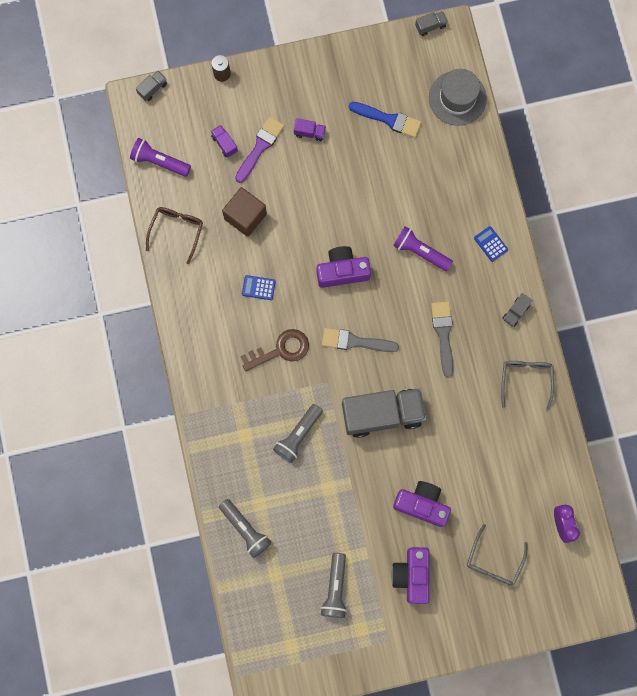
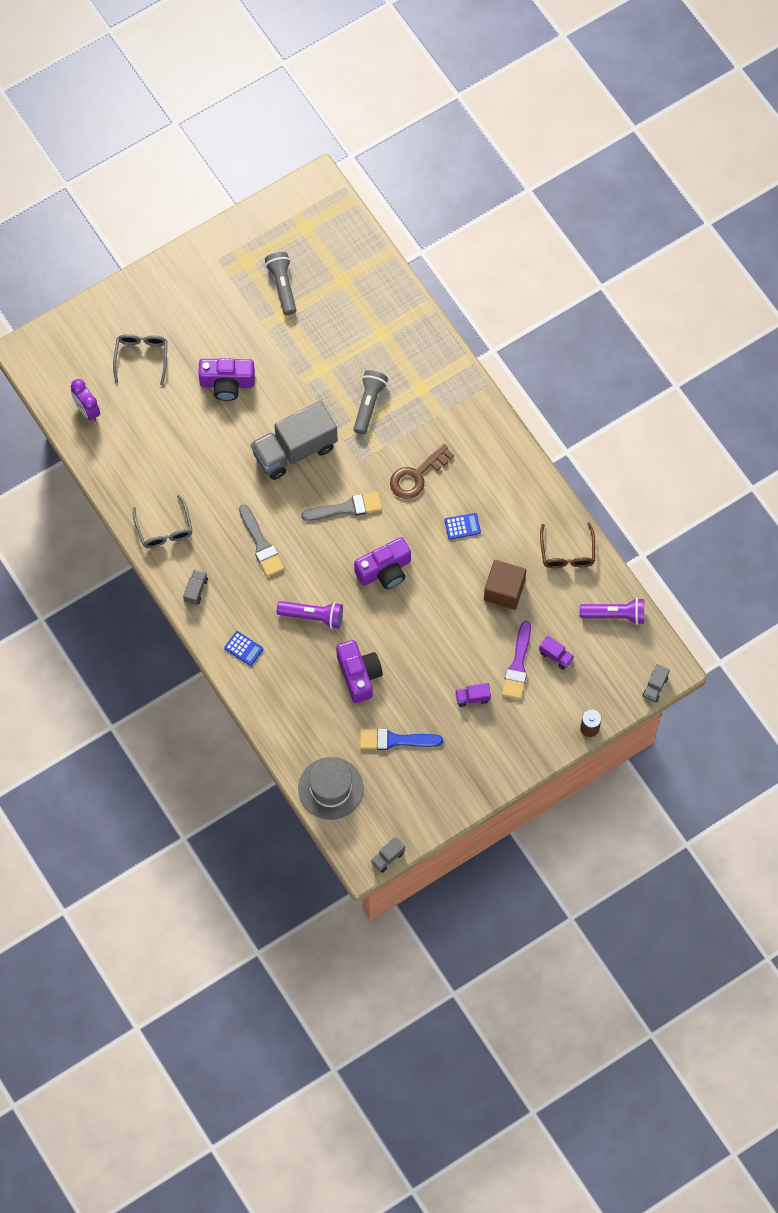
camera: 160 degrees right, 10 degrees down
(245, 529) = (386, 307): grey flashlight -> none
(412, 575) = (214, 320): purple camera -> purple camera (359, 675)

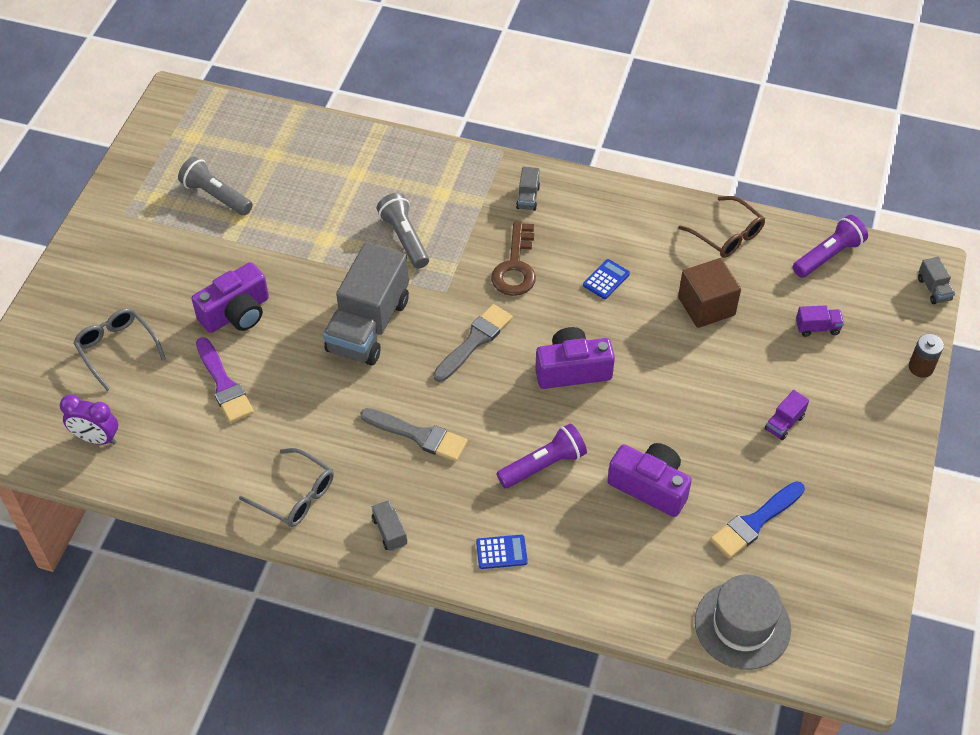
camera: 40 degrees left, 15 degrees down
(384, 570) = (572, 370): purple camera -> purple camera turned 120 degrees counterclockwise
(387, 857) = (878, 650): grey truck -> grey truck (528, 198)
(518, 665) = (792, 361): purple brush -> purple brush (224, 384)

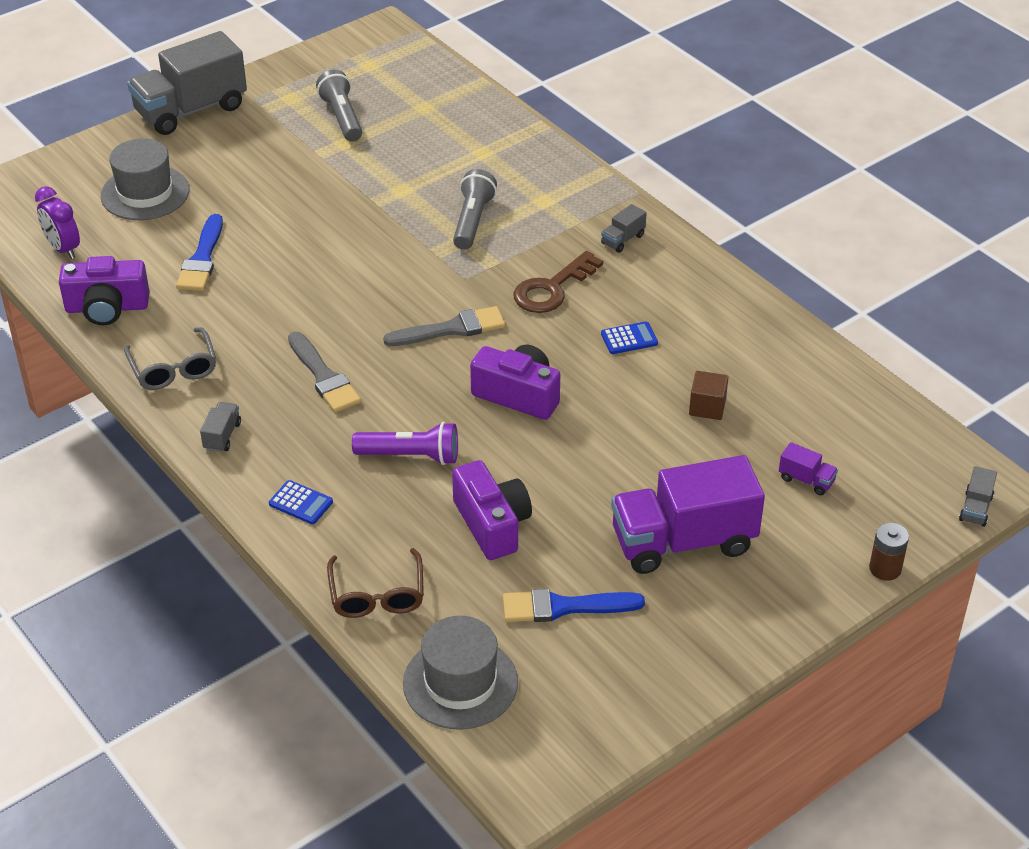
camera: 35 degrees right, 10 degrees down
(117, 349) = (145, 193): grey glasses -> grey hat
(224, 384) = (202, 259): purple brush -> blue brush
(236, 313) = (267, 211): purple camera -> purple camera (107, 308)
(368, 326) = (369, 273): grey truck -> grey truck (191, 110)
(706, 306) = (707, 407): brown cube -> brown cube, size x0.62
(726, 235) = (793, 358): brown glasses -> brown glasses (377, 594)
(784, 423) = (683, 542): purple truck -> purple truck, size x2.48
(828, 256) = (885, 425): purple flashlight -> none

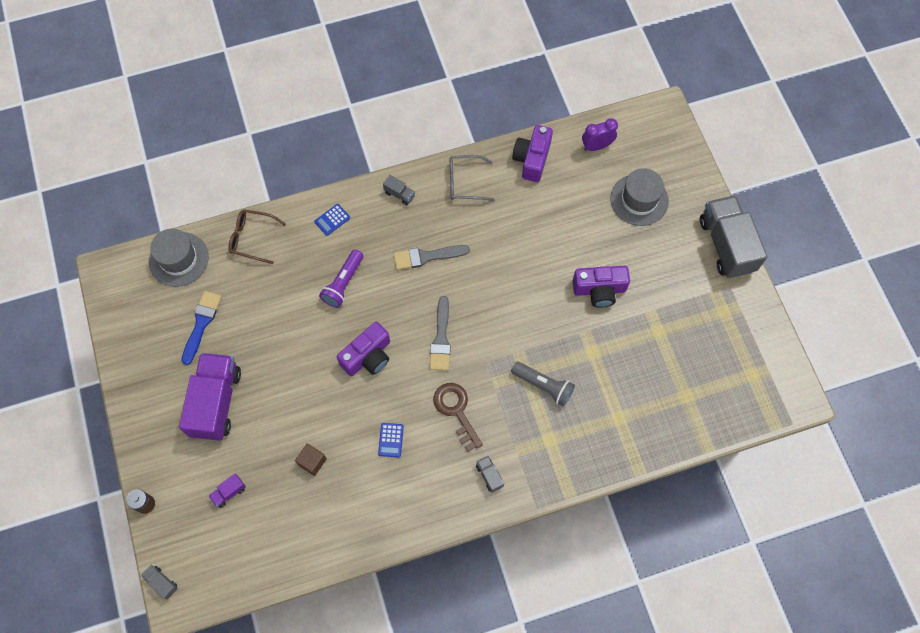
camera: 110 degrees right, 25 degrees up
(202, 259) = (560, 217): blue brush -> none
(342, 117) = (689, 337): grey flashlight -> none
(492, 524) = (274, 308): purple camera -> purple camera (599, 290)

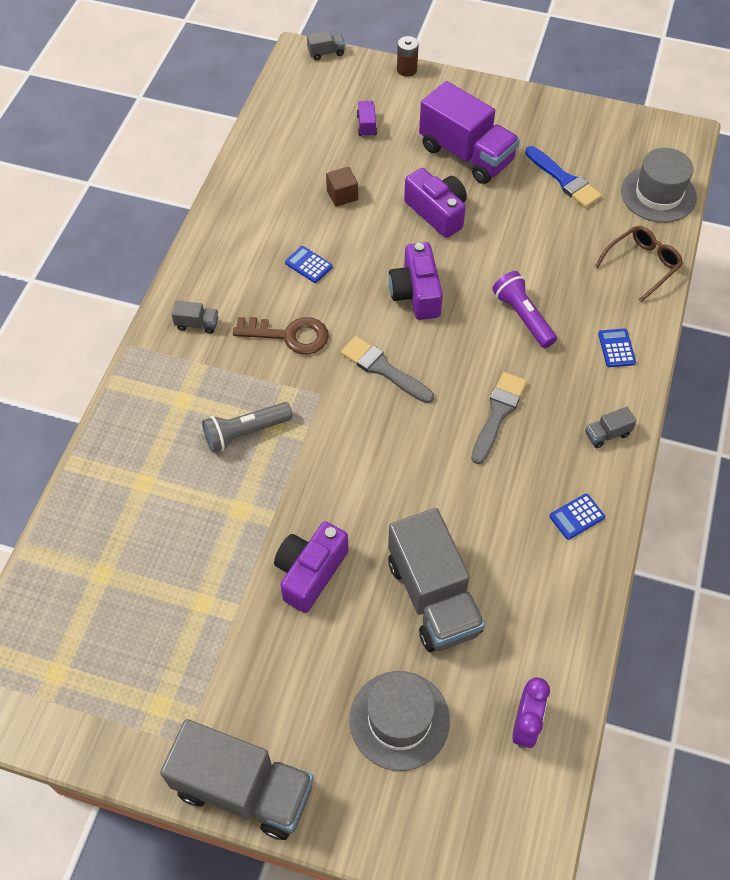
camera: 125 degrees right, 10 degrees down
(465, 182) = (577, 517): grey glasses -> blue calculator
(532, 159) = (559, 621): purple camera -> purple camera (437, 212)
(565, 223) = (433, 596): none -> grey truck

